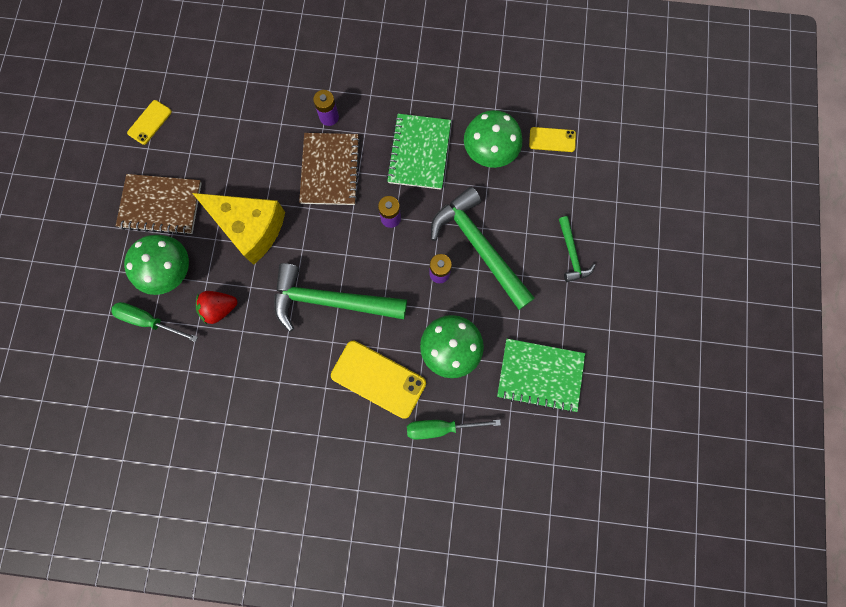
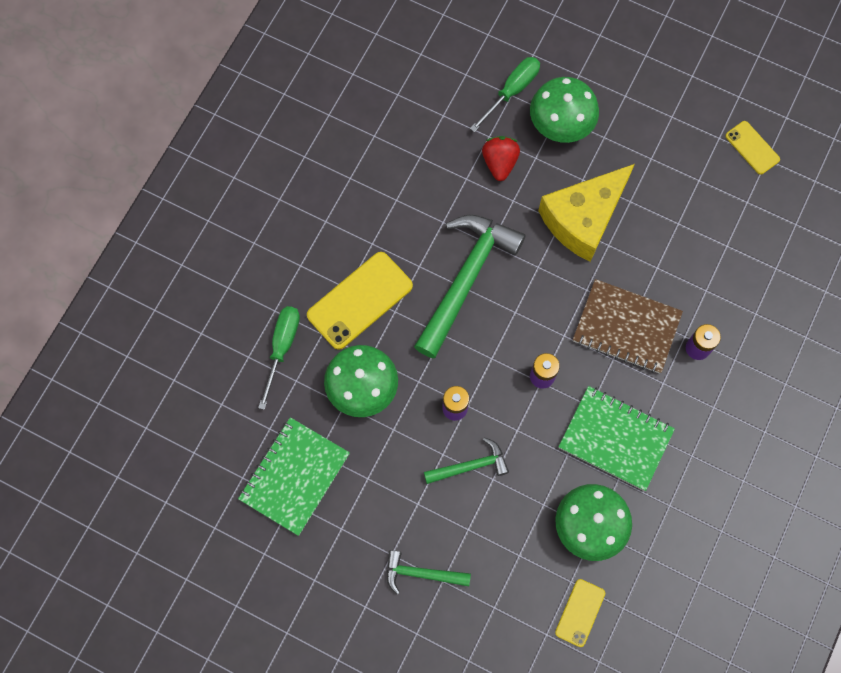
camera: 110 degrees right, 5 degrees down
(161, 205) = (642, 134): brown notebook -> none
(479, 247) = (470, 466): green hammer -> green hammer, size x0.51

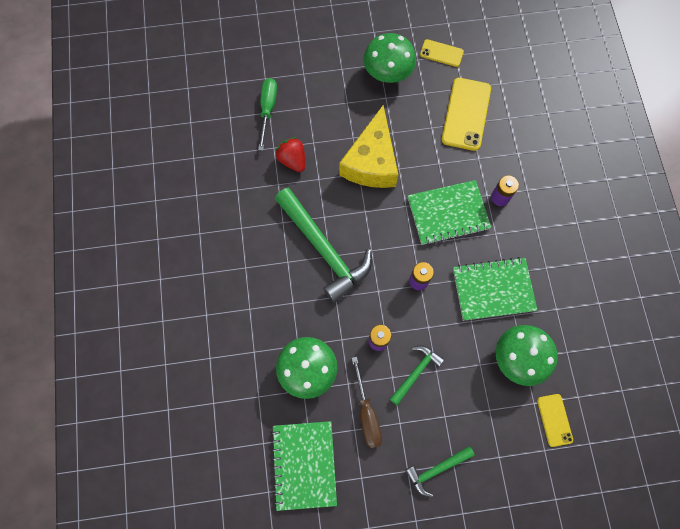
camera: 35 degrees left, 0 degrees up
(282, 348) = (233, 380): green screwdriver -> none
(360, 300) = (264, 311): yellow phone -> yellow phone (466, 114)
(391, 471) = (366, 413): none -> brown screwdriver
(466, 278) = (324, 249): green hammer -> green hammer turned 150 degrees clockwise
(561, 124) = (314, 111): green mushroom -> green mushroom (388, 73)
(626, 327) = (448, 213): brown notebook -> green notebook

